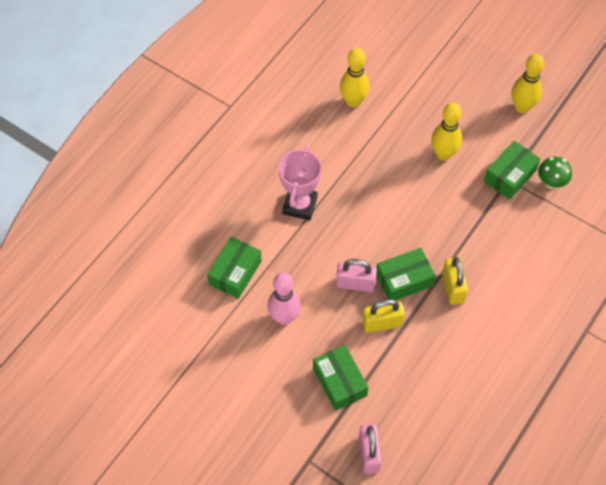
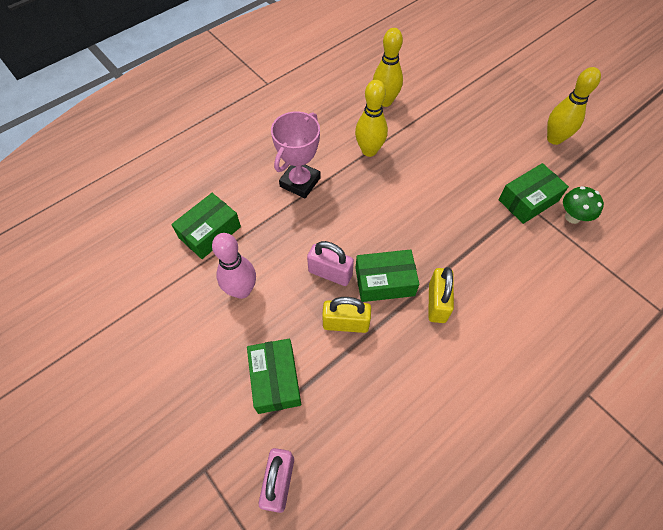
camera: 15 degrees right, 0 degrees up
(443, 154) = (462, 165): yellow bowling pin -> yellow bowling pin (369, 150)

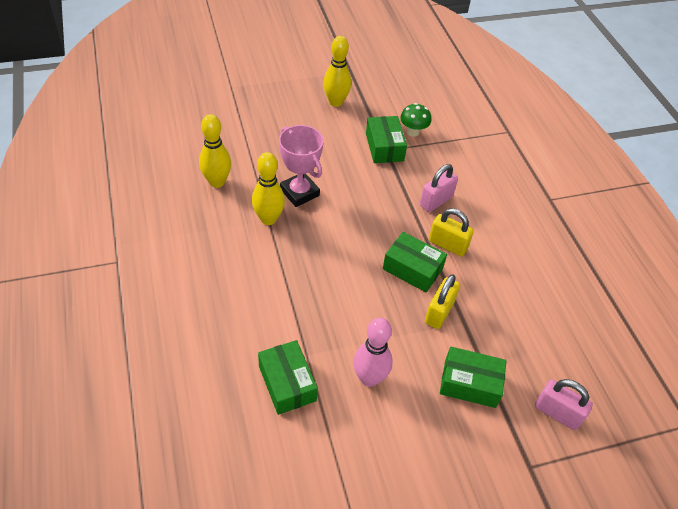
camera: 70 degrees left, 10 degrees down
(300, 182) = (271, 285): pink trophy -> pink trophy (299, 192)
(330, 273) = (385, 303): pink padlock -> pink padlock (436, 201)
(384, 281) = (412, 269): green box -> green box turned 75 degrees counterclockwise

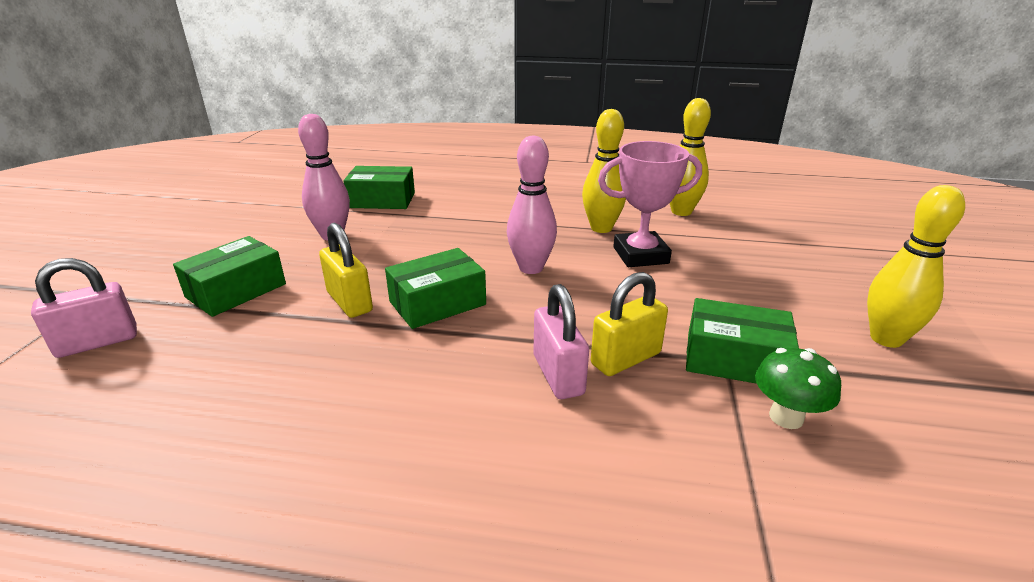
camera: 120 degrees right, 20 degrees down
(346, 240) = (531, 268): none -> pink bowling pin
(447, 245) = (451, 351): yellow padlock -> yellow padlock (626, 359)

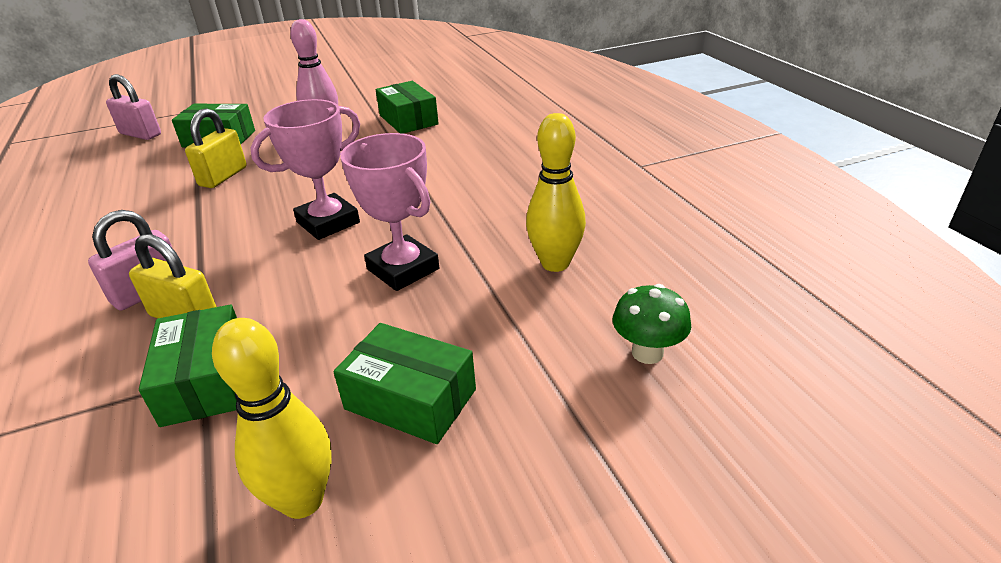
camera: 60 degrees right, 5 degrees up
(437, 303) = (239, 206): green box -> green box (410, 399)
(531, 268) = (328, 222): pink bowling pin -> pink trophy
(601, 228) = (451, 229): yellow bowling pin -> none
(786, 417) = (108, 435): green mushroom -> green mushroom (647, 353)

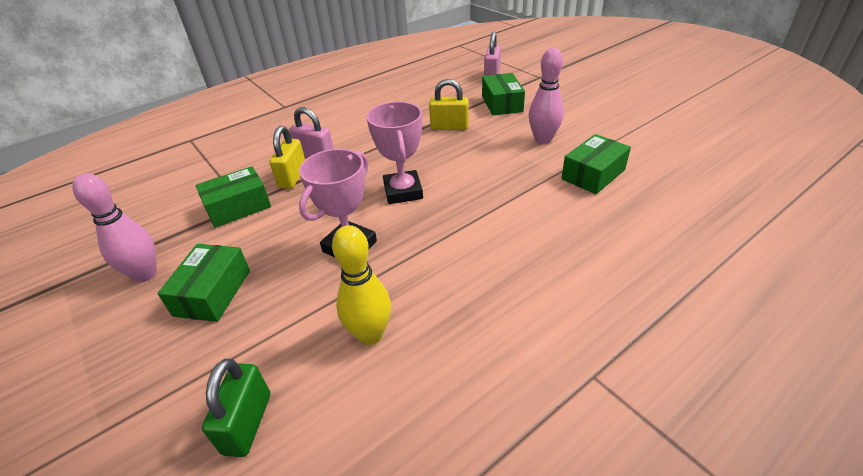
camera: 75 degrees right, 5 degrees up
(302, 500) = (145, 274): yellow bowling pin -> pink bowling pin
(328, 222) = (403, 191): pink trophy -> pink trophy turned 45 degrees clockwise
(647, 353) = (248, 423): green mushroom -> green padlock

